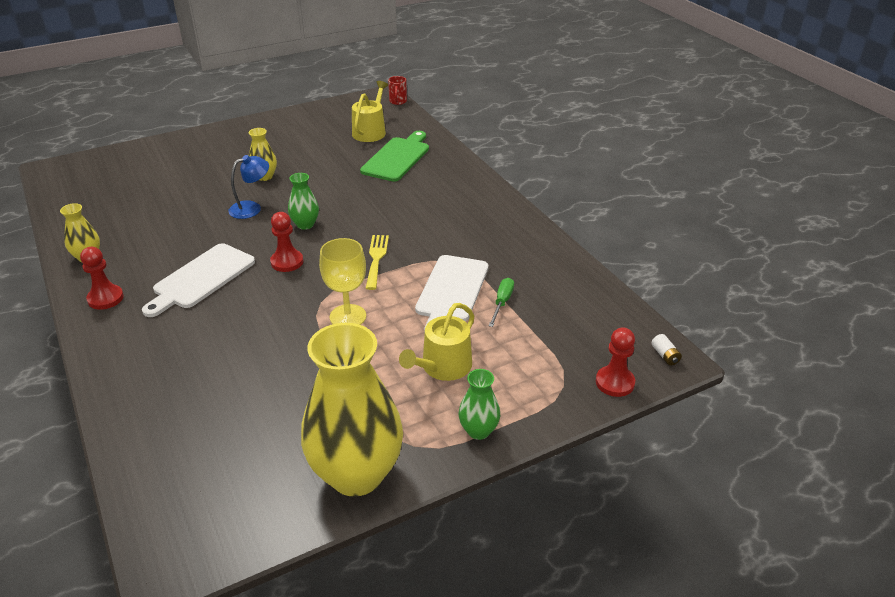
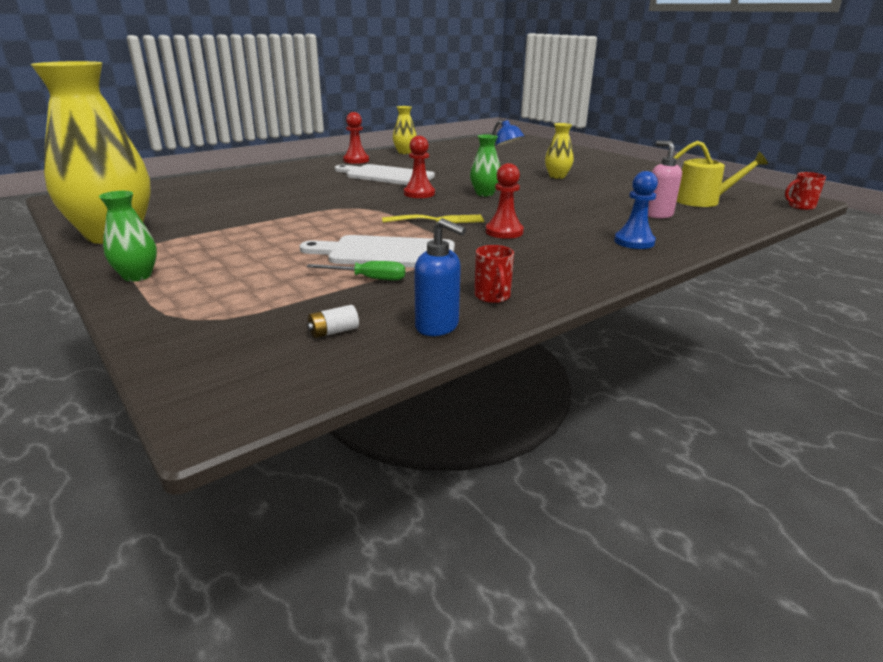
camera: 80 degrees right, 10 degrees down
(348, 316) = (337, 217): yellow goblet -> none
(397, 158) = (657, 215): green cutting board -> pink soap dispenser
(442, 367) = (248, 256): yellow watering can -> none
(452, 181) = (634, 242): none -> blue pawn
(538, 253) = (492, 296): none -> red mug
(579, 279) = (437, 327): none -> blue soap dispenser
(614, 382) = (181, 354): red pawn -> red pawn (504, 232)
(665, 355) = (231, 402): white battery -> white battery (333, 332)

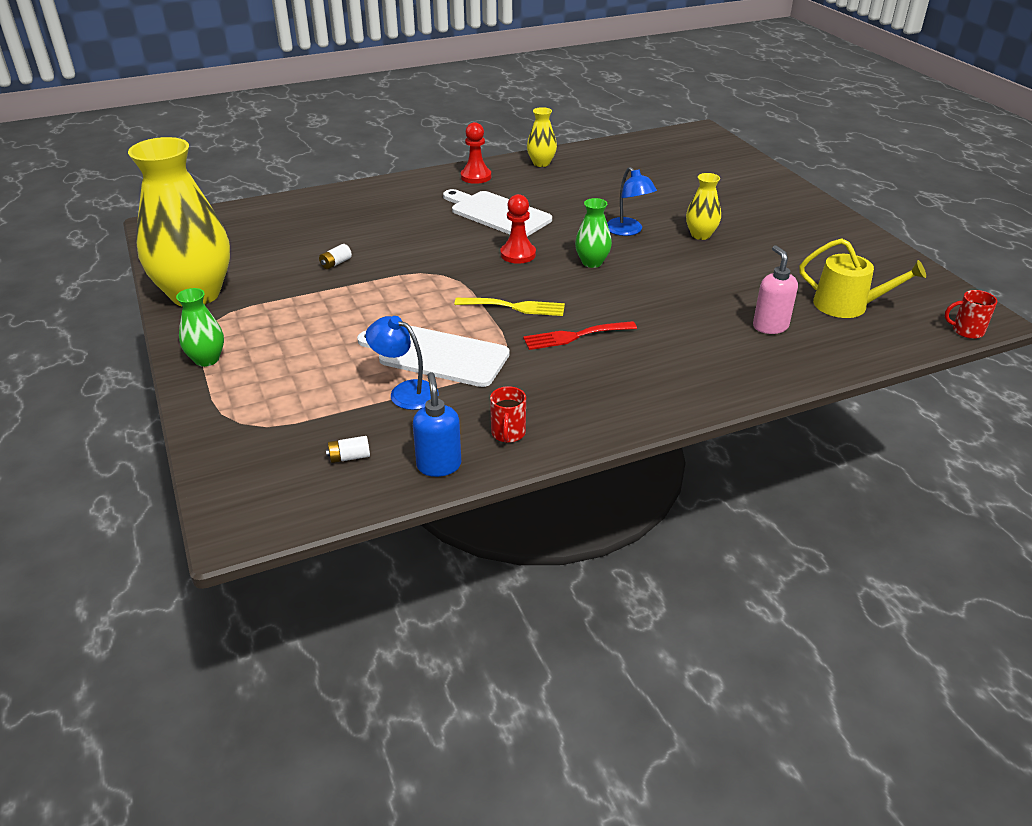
camera: 15 degrees right, 10 degrees up
(255, 208) = (336, 263): none -> white battery
(368, 278) = (405, 392): green screwdriver -> blue lamp
(437, 327) = (439, 465): blue soap dispenser -> blue soap dispenser turned 150 degrees counterclockwise
(504, 232) = (574, 336): red pawn -> red fork
(634, 242) = (706, 371): blue pawn -> none

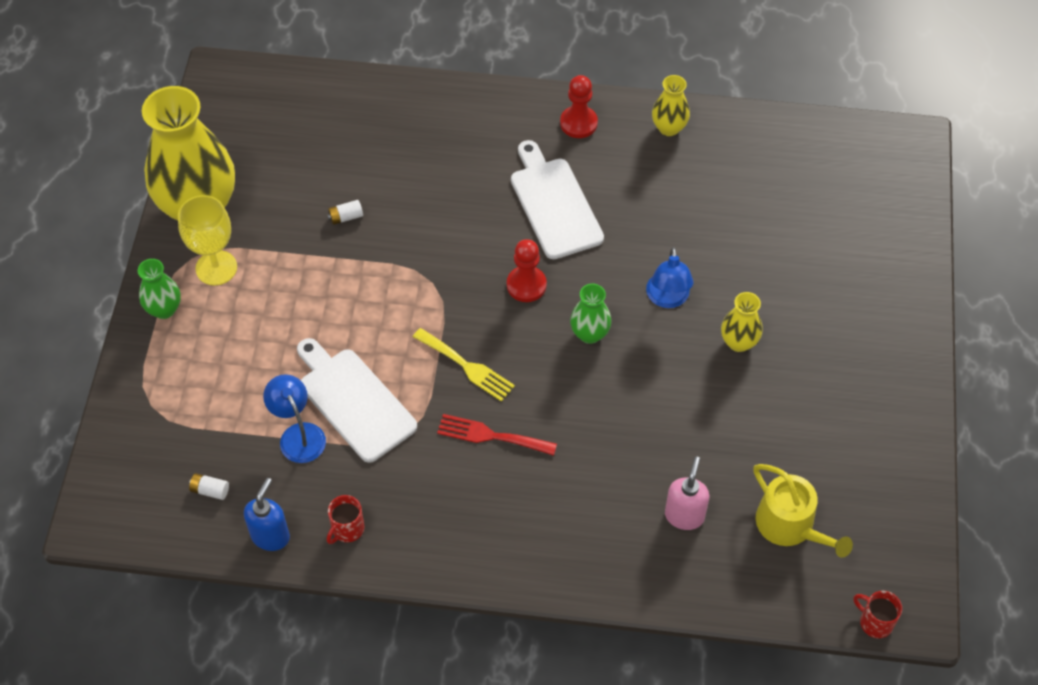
camera: 30 degrees right, 20 degrees up
(240, 321) = (216, 268): none -> yellow goblet

